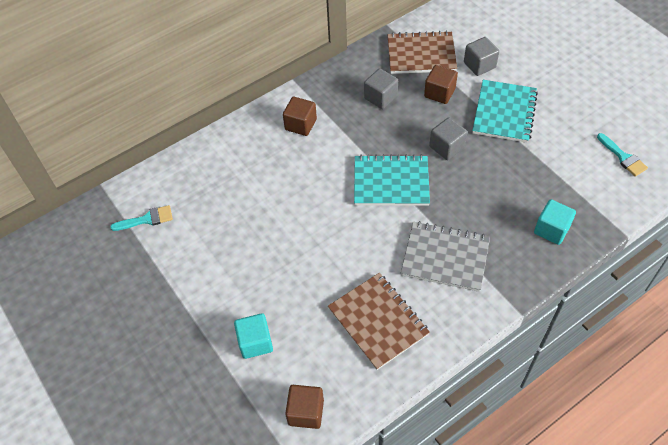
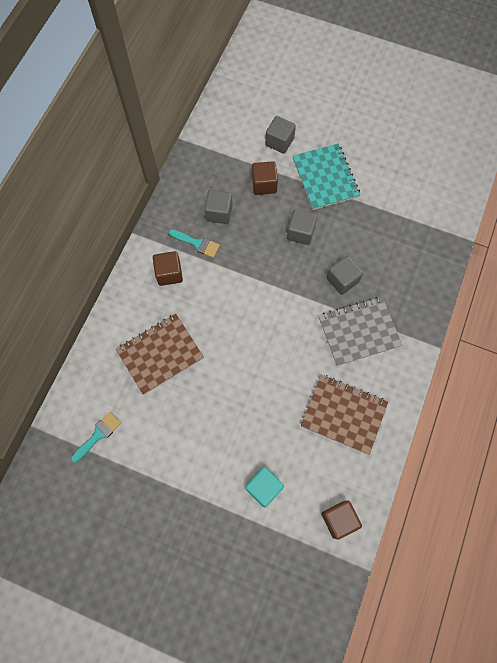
camera: 35 degrees left, 15 degrees up
(391, 182) = (277, 288): turquoise notebook -> none
(421, 54) = (226, 154): brown notebook -> brown notebook (160, 354)
(460, 205) = (342, 280): none -> grey cube
(551, 229) = (419, 264): turquoise cube -> none
(623, 157) = (433, 174): turquoise brush -> turquoise brush (197, 243)

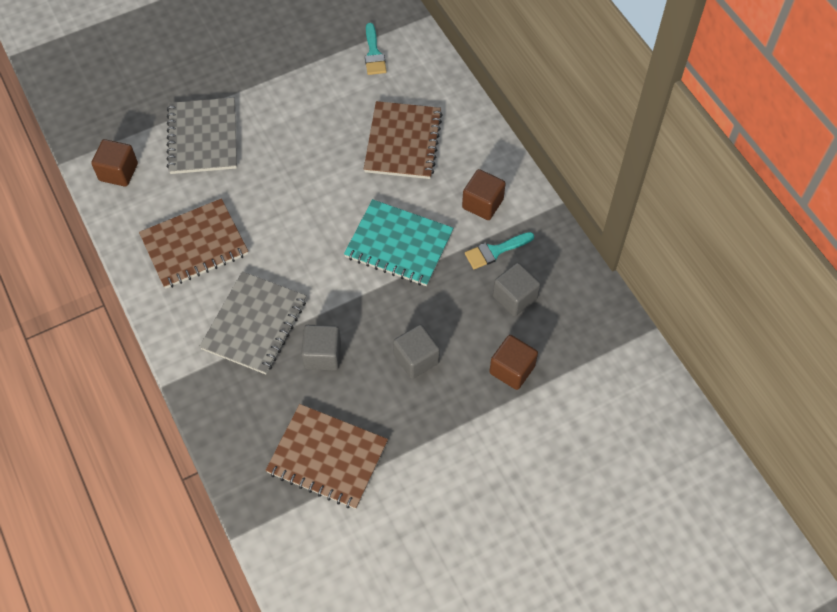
camera: 130 degrees right, 10 degrees down
(264, 488) = (203, 137): turquoise cube -> grey notebook
(279, 142) = (558, 433): grey cube -> none
(325, 178) = (463, 443): turquoise notebook -> turquoise notebook (399, 244)
(392, 232) = (327, 457): none -> brown notebook

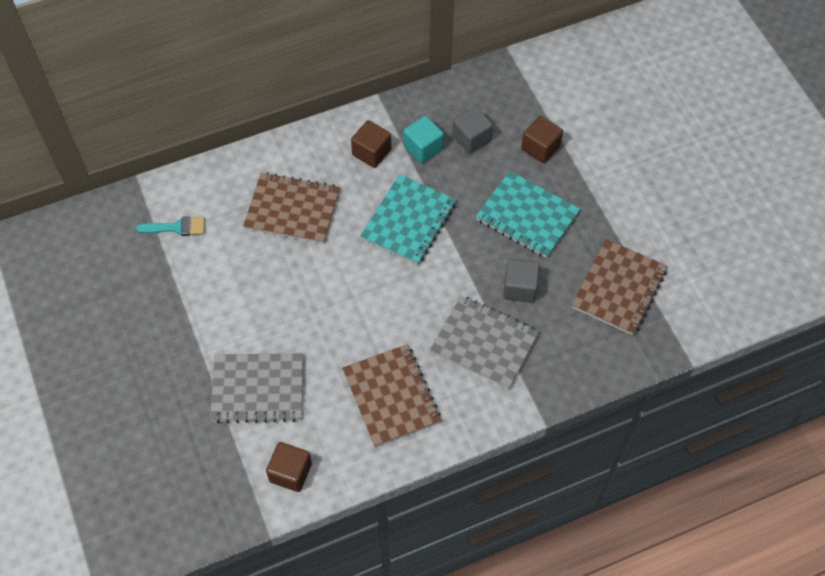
camera: 85 degrees left, 0 degrees up
(416, 359) = (527, 216): grey cube -> turquoise notebook
(495, 251) = (423, 148): turquoise brush -> turquoise cube

